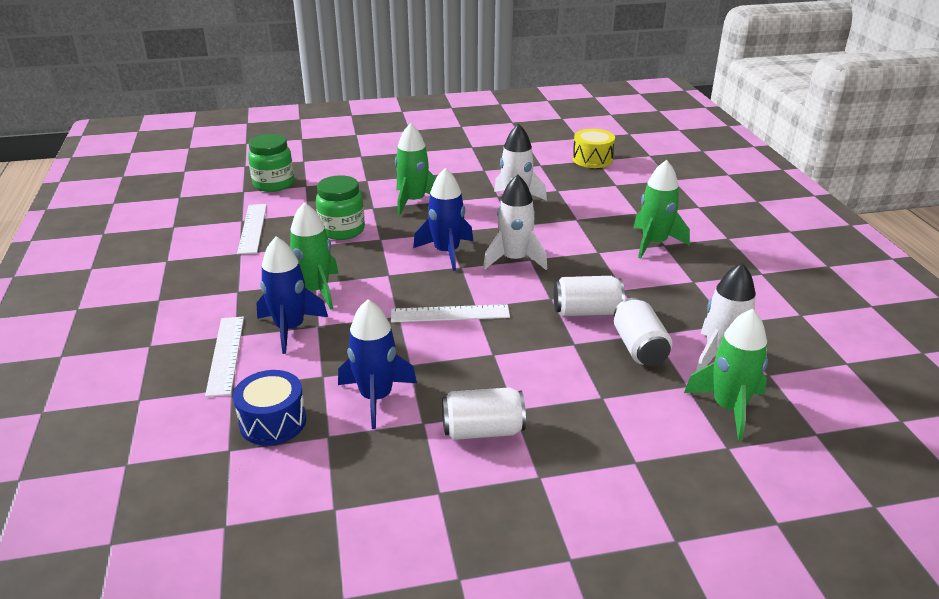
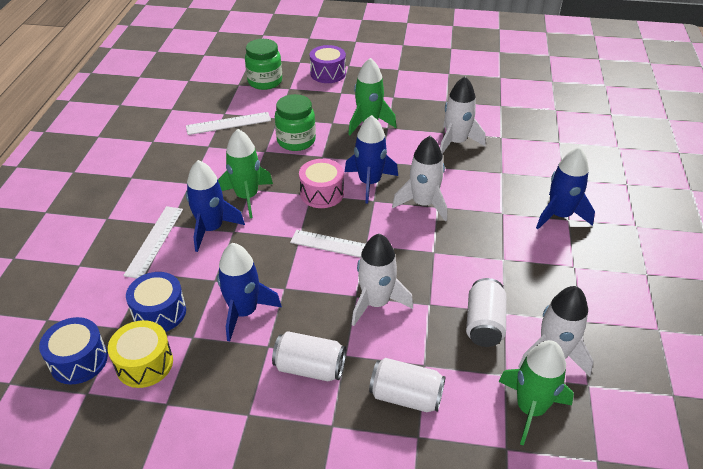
camera: 20 degrees right, 10 degrees up
(195, 495) = (79, 360): none -> blue drum
(252, 228) = (228, 123): white ruler -> white ruler turned 60 degrees clockwise
(342, 166) = (328, 73): none -> purple drum
(400, 271) = (322, 193): none -> pink drum
(519, 355) = (376, 303): none -> white rocket
(586, 311) = (457, 274): white can -> white can (406, 396)
(592, 159) = (552, 108): yellow drum -> yellow drum (144, 364)
(654, 243) = (560, 215): green rocket -> blue rocket

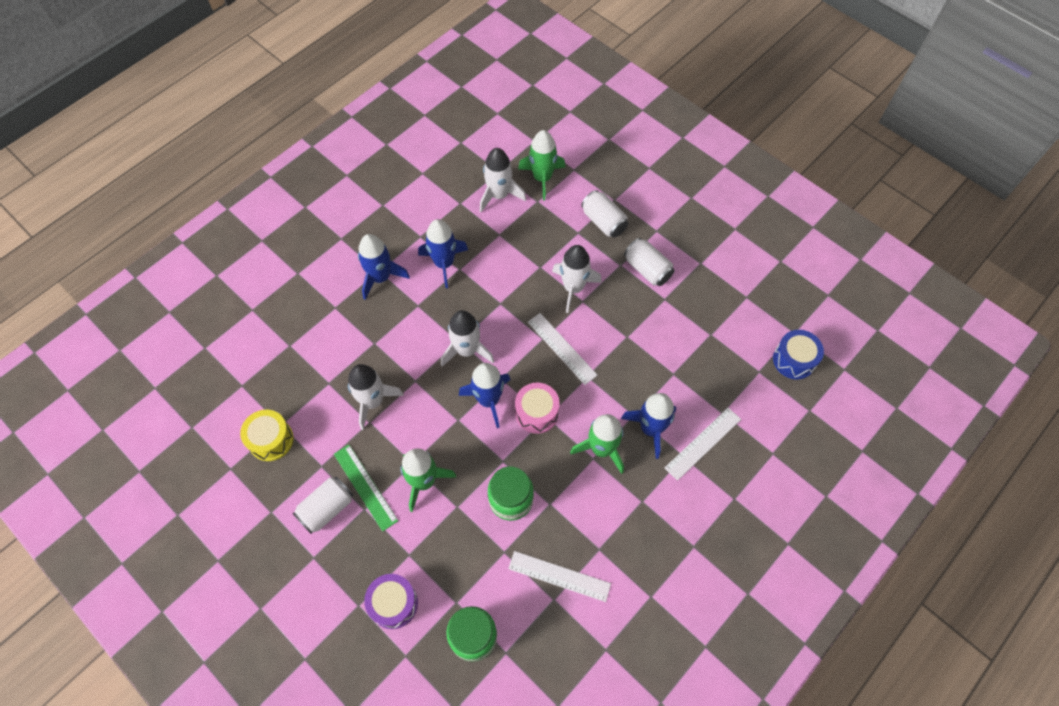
camera: 145 degrees left, 20 degrees up
(144, 364) = (750, 332): yellow drum -> yellow drum (271, 440)
(159, 312) = (725, 368): blue drum -> none
(244, 312) = (666, 333): blue rocket -> blue rocket (444, 263)
(405, 105) = (365, 487): none -> green ruler
(484, 324) = (519, 235): white can -> white can (327, 509)

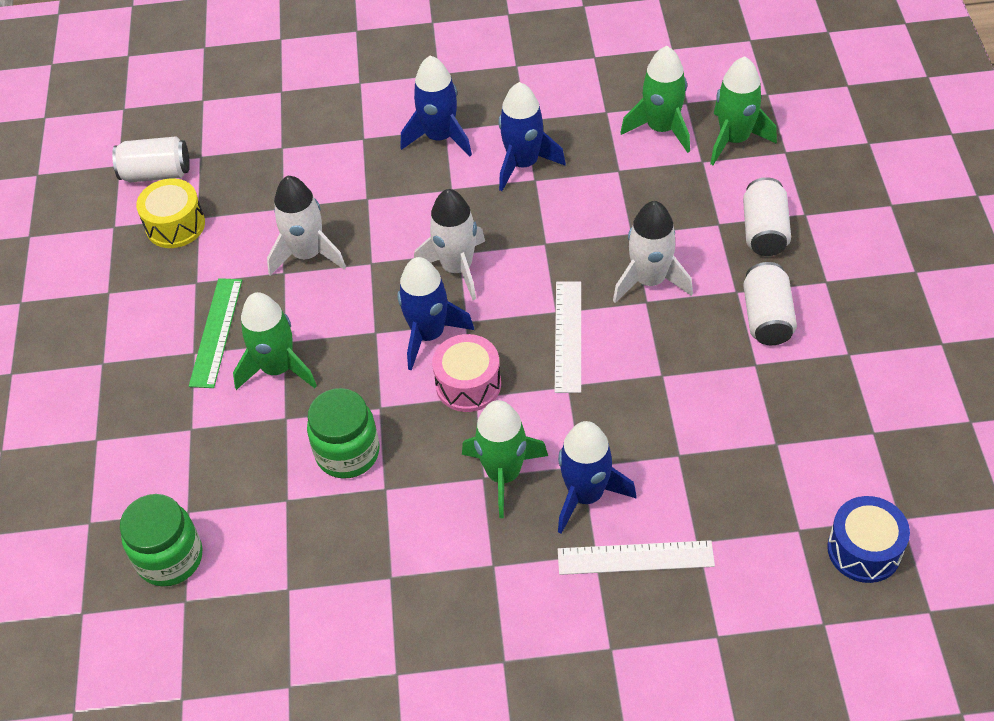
camera: 45 degrees right, 10 degrees down
(327, 509) = (160, 326): white can -> white can (156, 173)
(393, 604) = (129, 464): purple drum -> none
(499, 195) = (661, 129): white rocket -> green rocket
(559, 576) = (318, 570): white ruler -> none

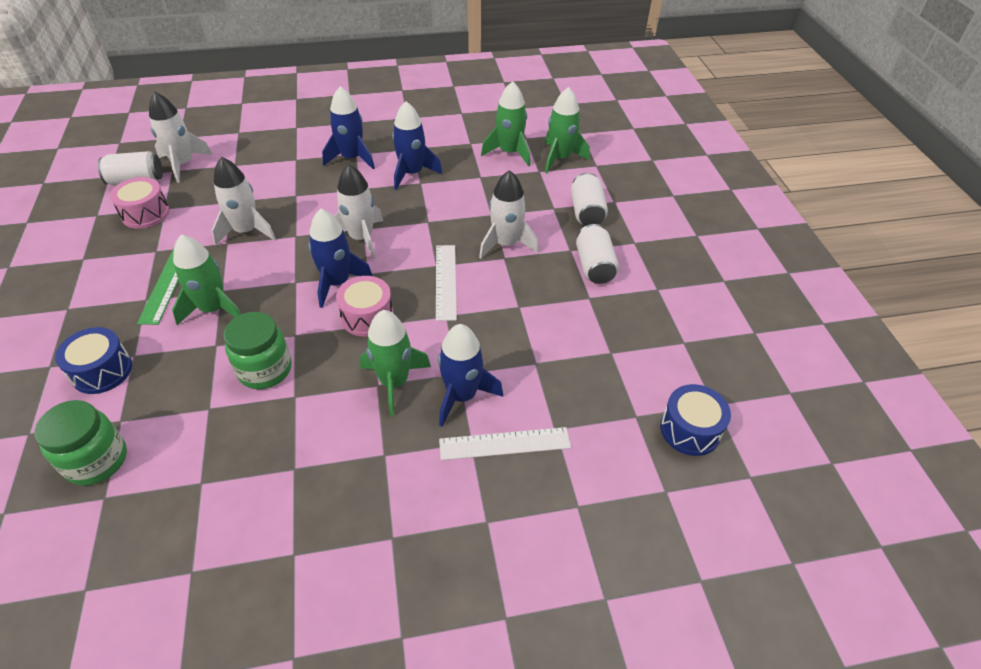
camera: 10 degrees left, 5 degrees down
(157, 448) = (102, 371): none -> blue drum
(175, 225) = (145, 213): yellow drum -> pink drum
(213, 146) = (183, 164): none -> white rocket

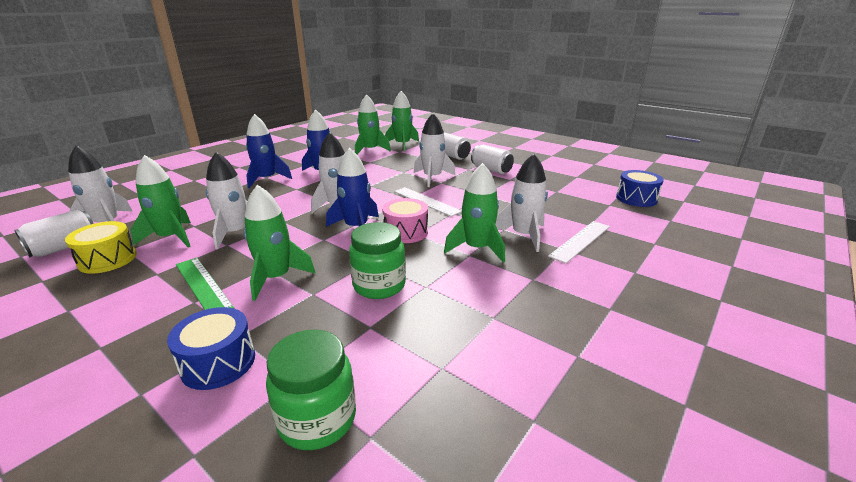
camera: 40 degrees left, 20 degrees down
(145, 213) = (107, 259): pink drum -> yellow drum
(203, 209) = (171, 237): none -> green rocket
(462, 395) = (524, 235): blue rocket -> white rocket

